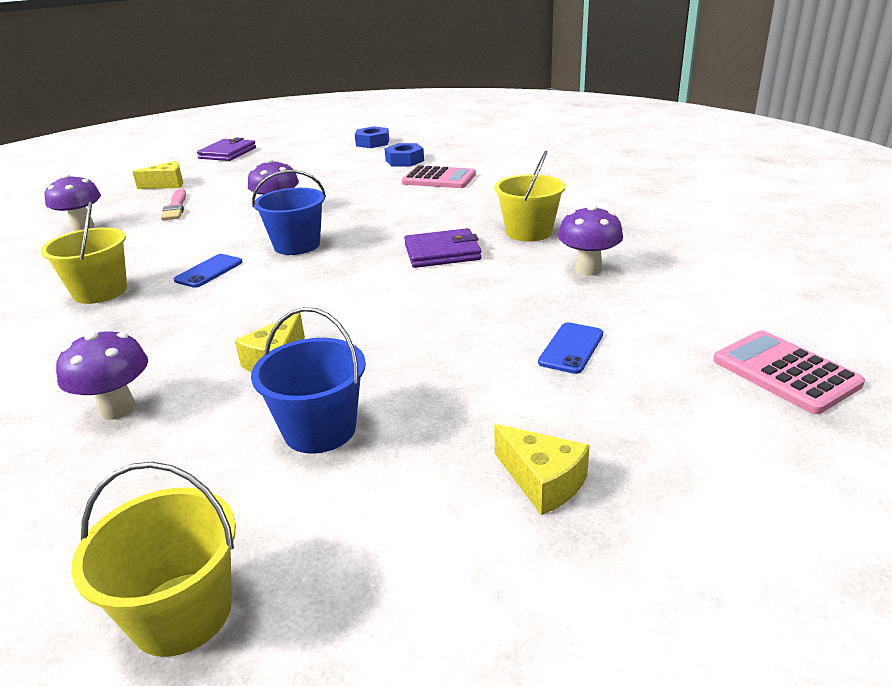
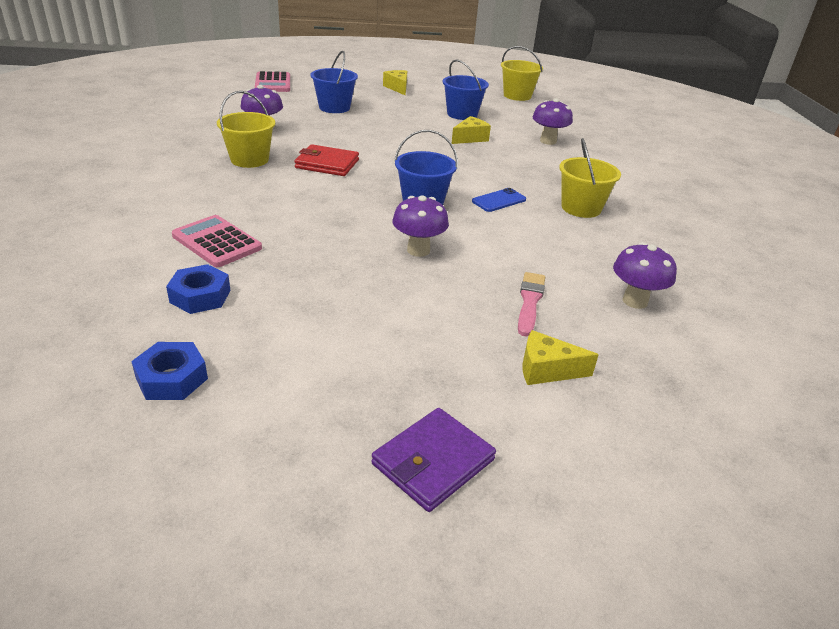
camera: 160 degrees left, 5 degrees up
(442, 252) = (327, 164): purple wallet -> red wallet
(571, 348) = (334, 107): blue phone -> blue bucket

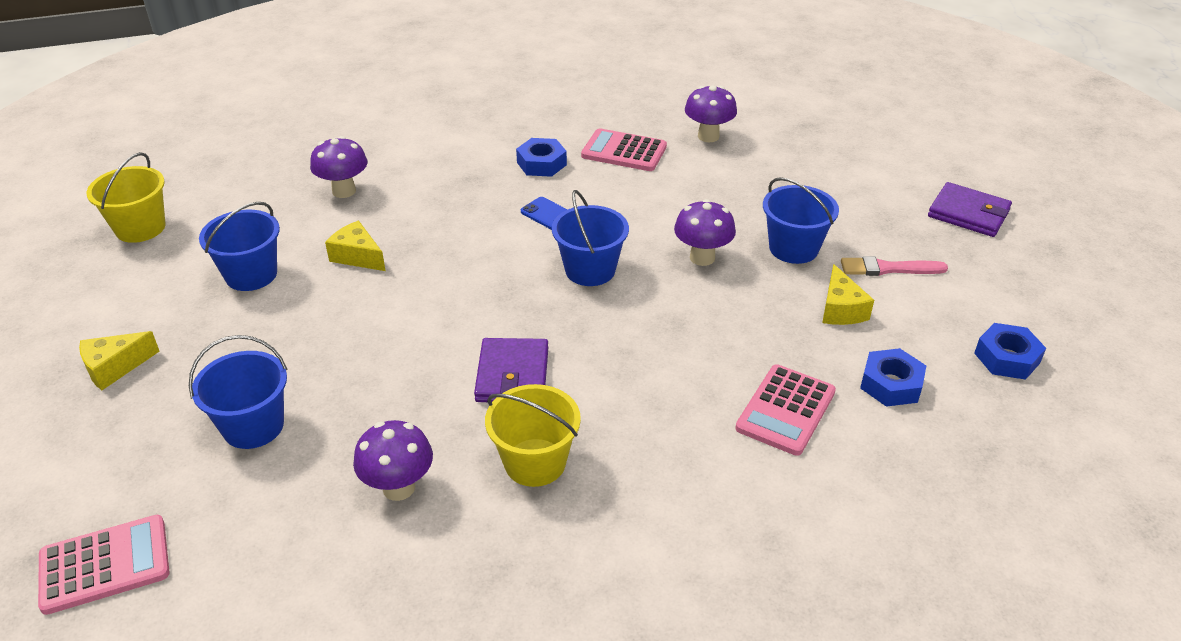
camera: 100 degrees left, 5 degrees up
(327, 164) = (512, 375): red wallet -> purple wallet
(412, 300) = (793, 248): none -> blue bucket
(530, 301) = (748, 186): pink brush -> pink brush (888, 268)
(546, 370) = (835, 174): yellow cheese -> yellow cheese (840, 309)
(581, 208) = (541, 164): yellow bucket -> blue nut
(602, 248) = (624, 151): none -> pink calculator

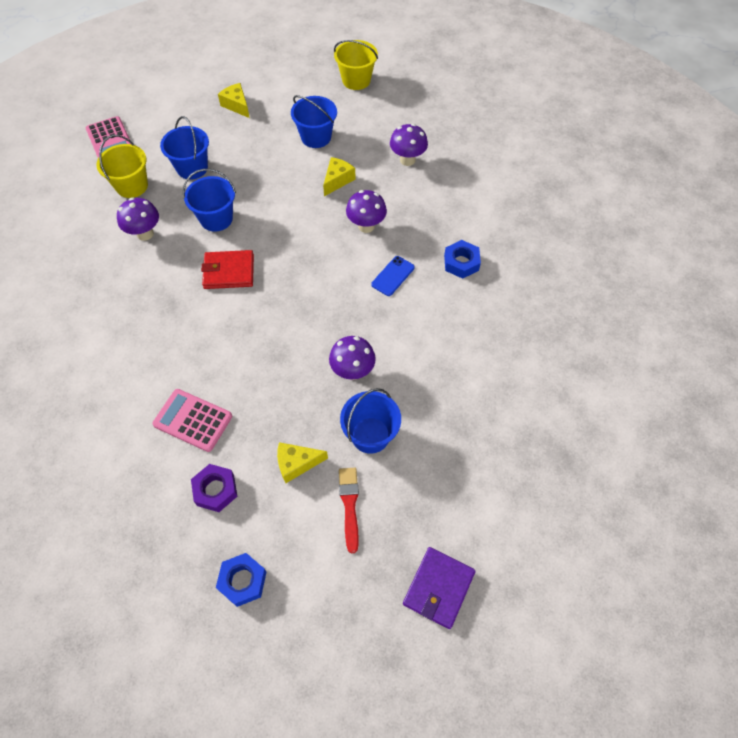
camera: 85 degrees right, 20 degrees up
(512, 375) = (229, 272): purple wallet -> red wallet
(535, 462) = (158, 290): yellow bucket -> yellow bucket (132, 186)
(590, 270) = (332, 303): blue bucket -> blue bucket (216, 219)
(624, 151) = (489, 315): pink calculator -> none
(708, 136) = (527, 375): purple mushroom -> purple mushroom (366, 226)
(888, 268) = (349, 505): pink brush -> red brush
(891, 384) = (215, 490): blue nut -> purple nut

